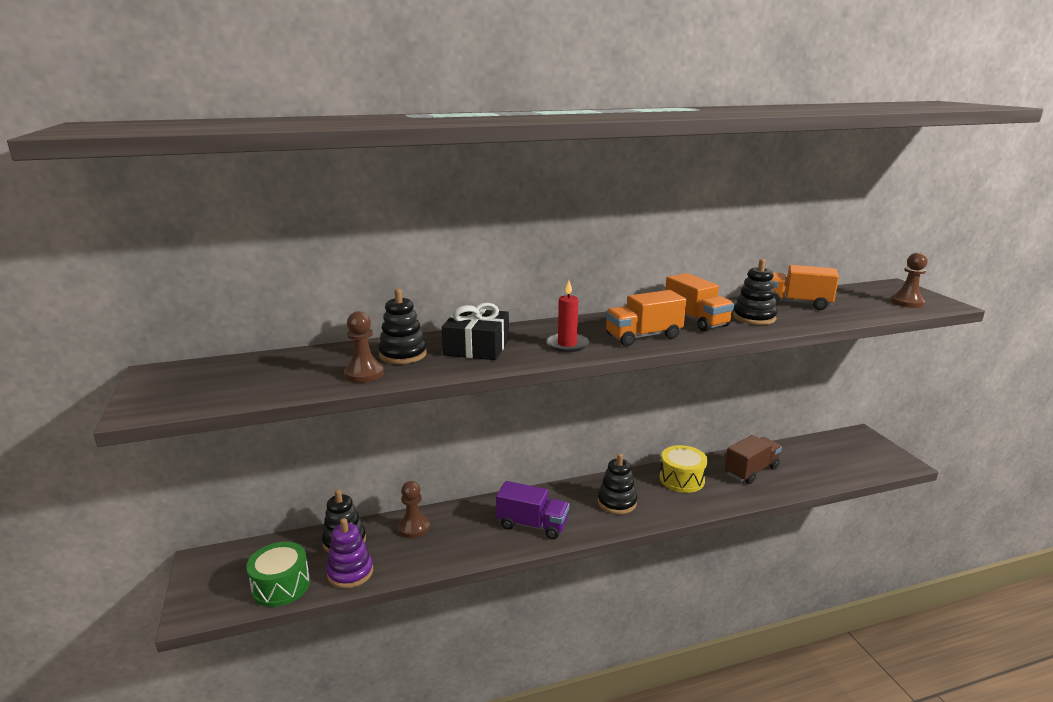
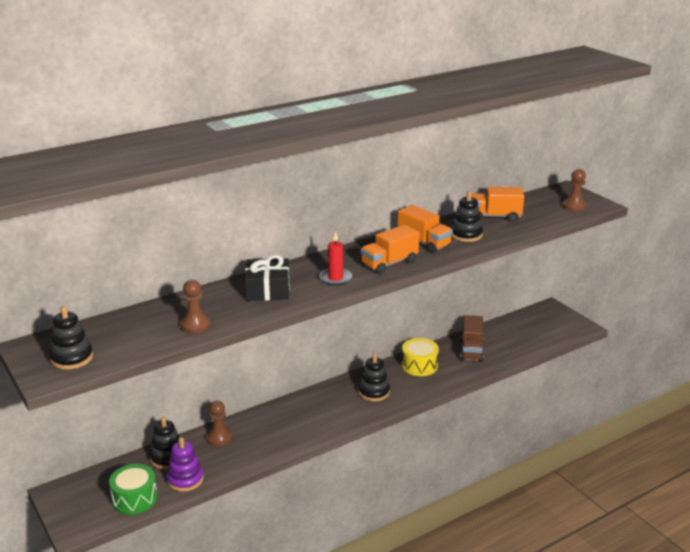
camera: 15 degrees left, 5 degrees up
(403, 354) = (214, 304): black stacking toy -> black stacking toy (72, 358)
(532, 525) = (313, 420): purple truck -> none
(751, 471) = (471, 350): brown truck -> brown truck turned 150 degrees clockwise

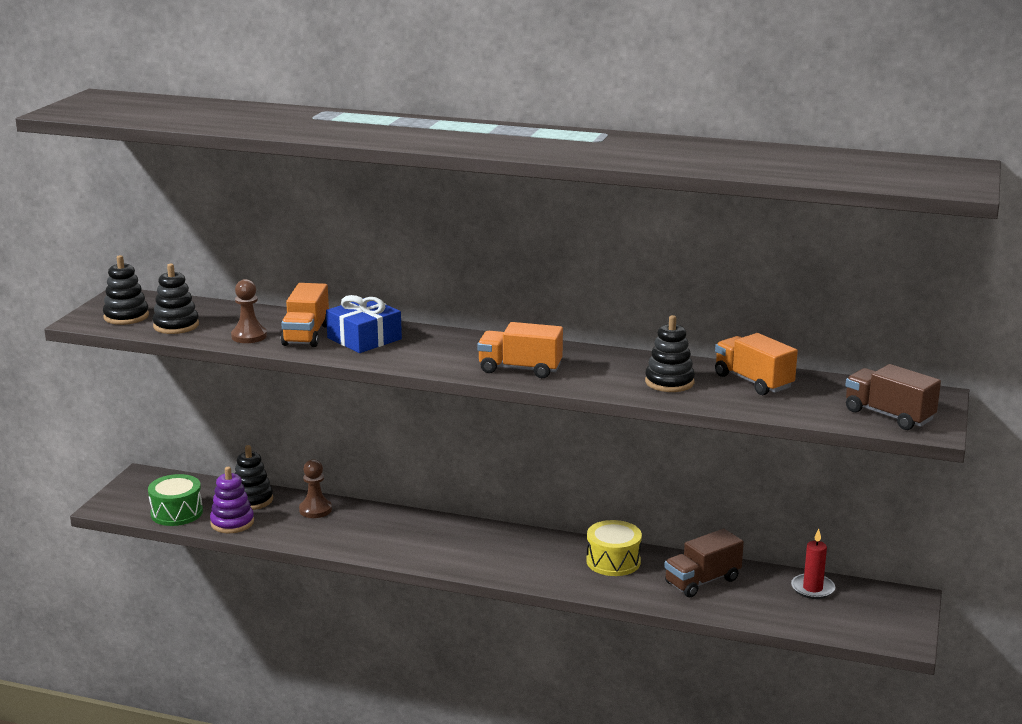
camera: 50 degrees right, 5 degrees down
(268, 289) = (364, 338): black gift -> blue gift
(335, 278) = (440, 357): red candle -> red candle (812, 588)
(374, 392) = (516, 556): black stacking toy -> black stacking toy (176, 325)
(424, 243) = (604, 368): orange truck -> orange truck (306, 335)
(574, 206) = (888, 415): brown pawn -> brown truck

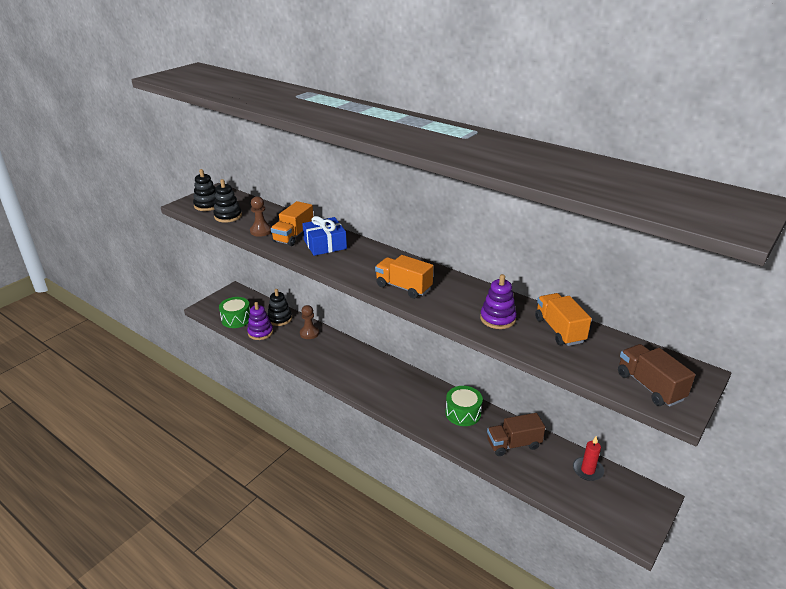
camera: 20 degrees right, 10 degrees up
(613, 561) = (463, 413): yellow drum -> green drum
(669, 382) = (497, 319): black stacking toy -> purple stacking toy

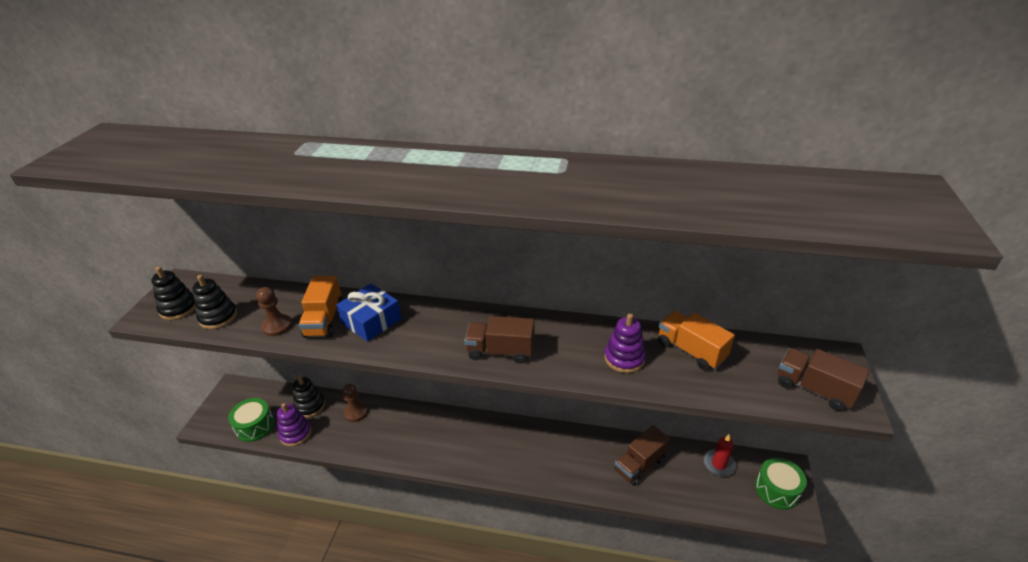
camera: 25 degrees left, 5 degrees up
(403, 287) = (500, 351): orange truck -> brown truck
(463, 413) = (573, 448): green drum -> green drum (777, 490)

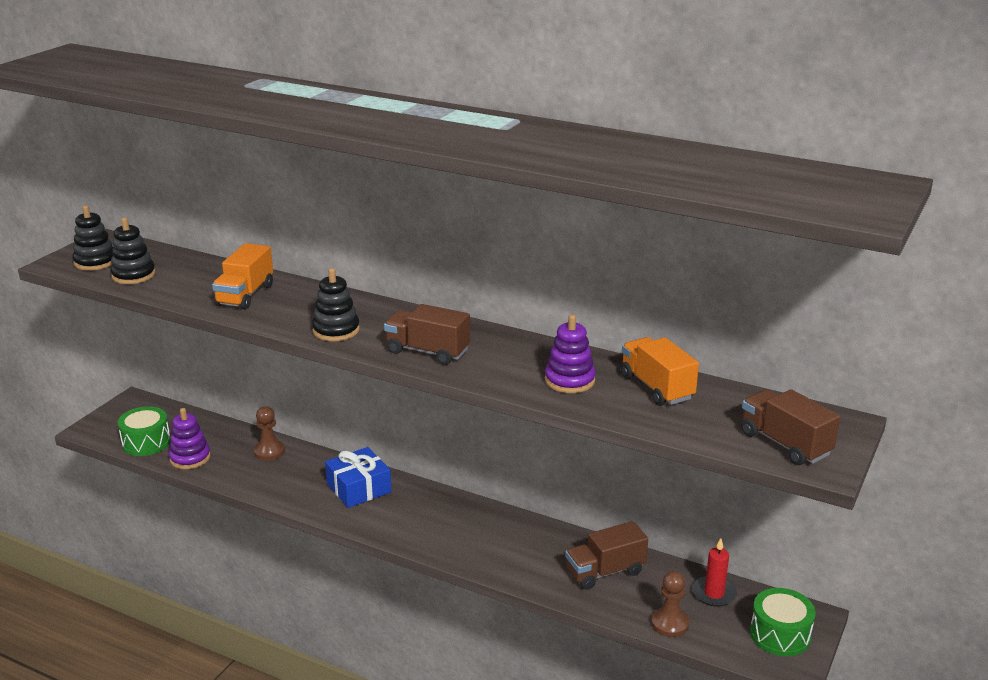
camera: 15 degrees right, 10 degrees down
(277, 326) = (192, 292): brown pawn -> brown pawn (669, 623)
(310, 406) = (217, 435): black stacking toy -> black stacking toy (336, 330)
(371, 321) = (296, 303): blue gift -> blue gift (359, 488)

